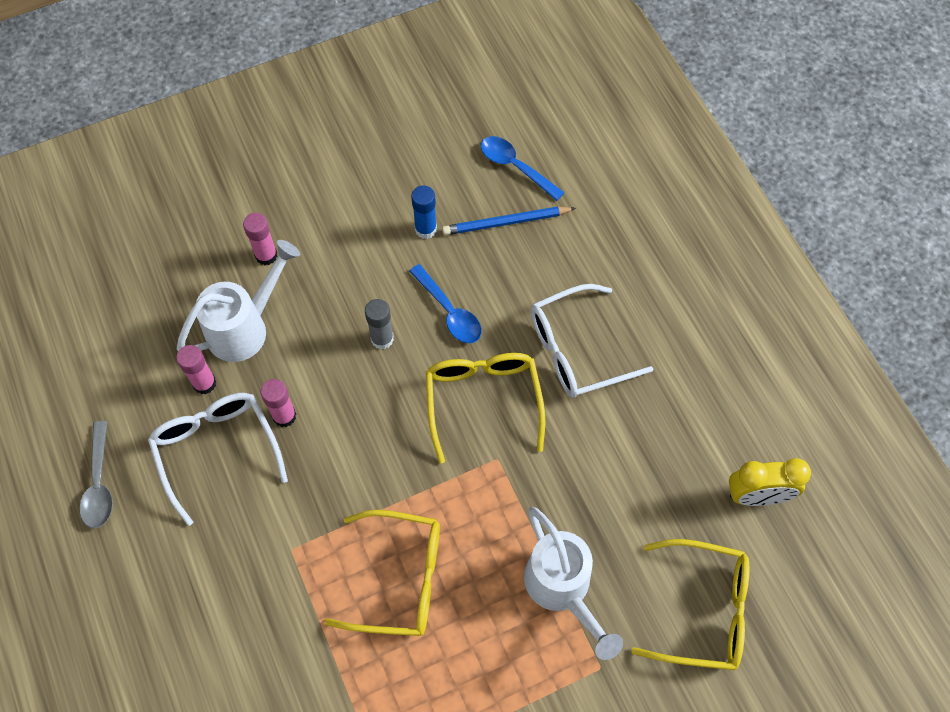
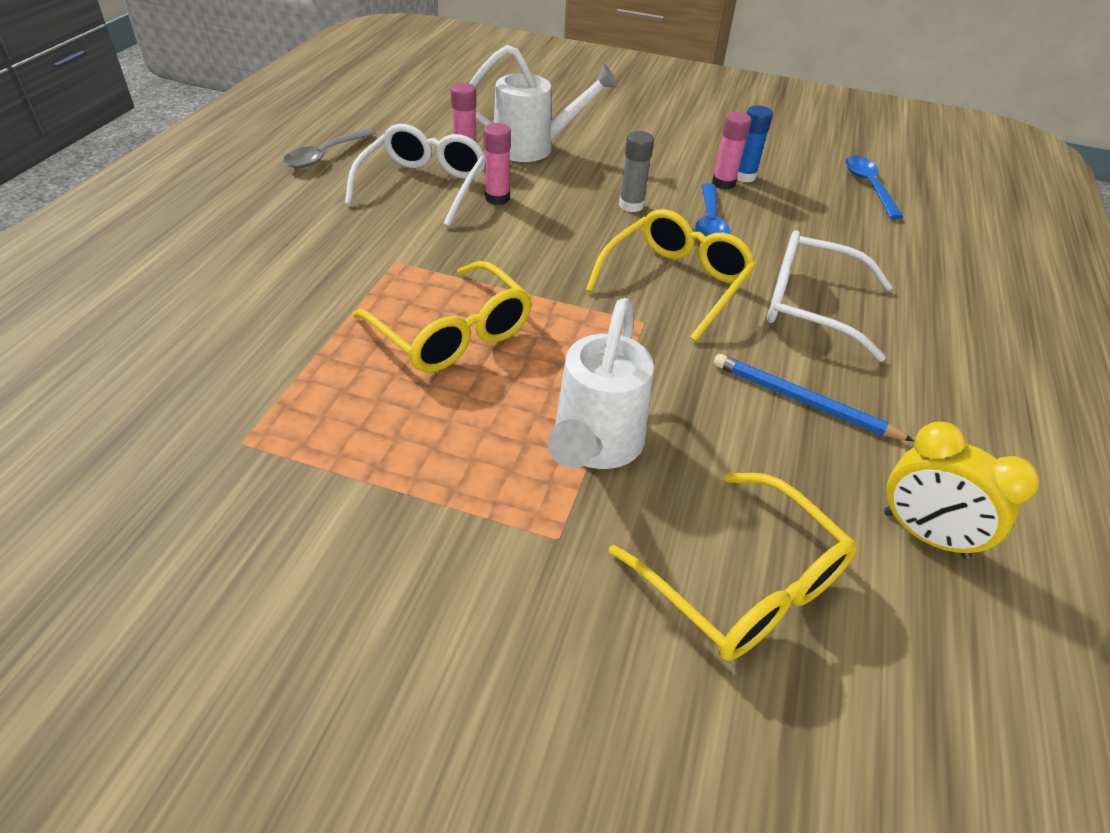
camera: 40 degrees right, 20 degrees down
(266, 255) = (597, 128): pink glue stick -> pink glue stick (723, 183)
(506, 223) = (824, 207): blue pencil -> blue pencil (803, 401)

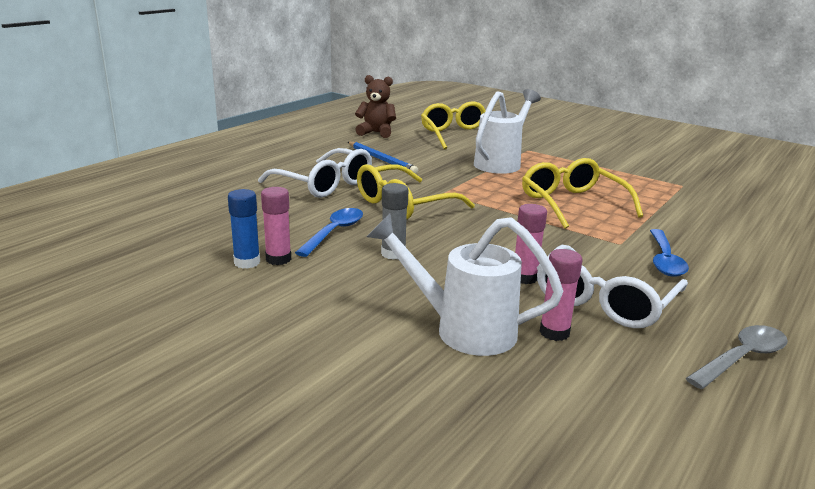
camera: 160 degrees left, 20 degrees down
(868, 186) = (137, 237): blue spoon -> blue spoon (665, 260)
(925, 535) = (376, 133): yellow clock -> brown teddy bear

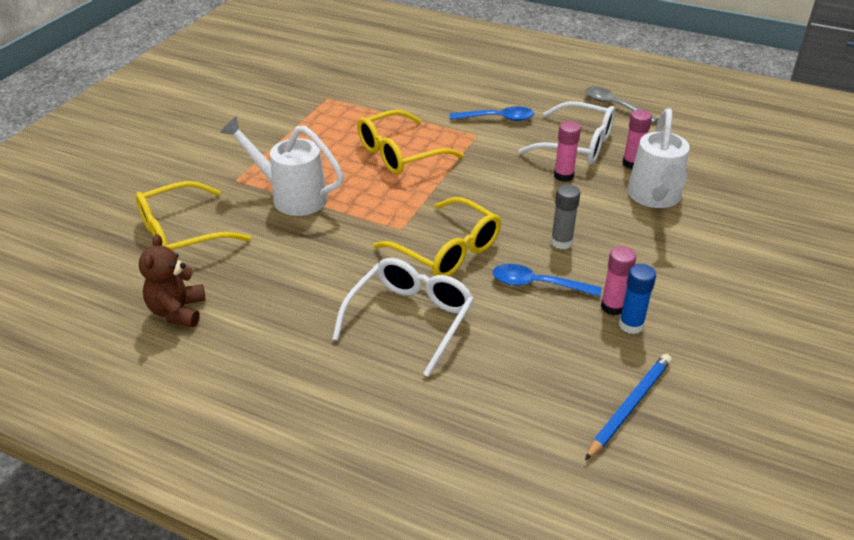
camera: 100 degrees left, 15 degrees up
(381, 160) = (303, 287): blue pencil -> blue pencil (629, 406)

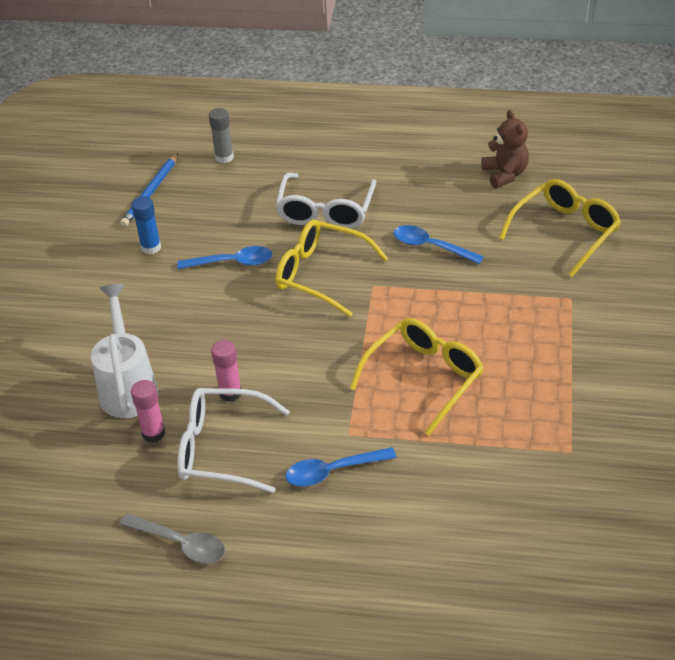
camera: 165 degrees right, 5 degrees up
(291, 196) = (500, 293): white watering can -> none
(322, 251) = (430, 246): none -> blue spoon
(561, 242) = (218, 308): grey glue stick -> grey glue stick (224, 157)
(612, 307) = (166, 258): pink glue stick -> none

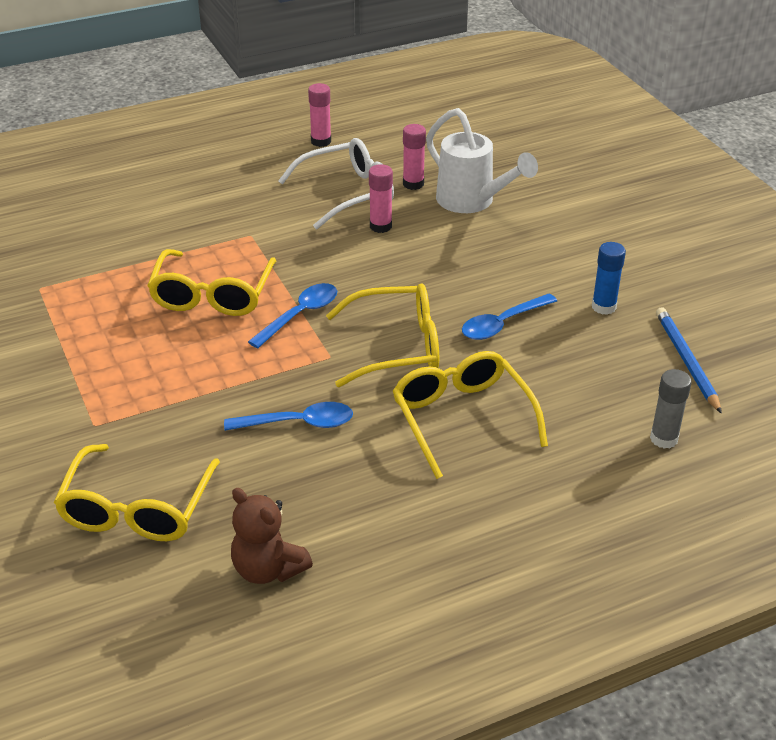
camera: 145 degrees right, 5 degrees down
(181, 543) = (321, 141): grey spoon -> pink glue stick
(325, 211) = (462, 418): white glasses -> yellow glasses
(332, 471) = (243, 209): blue spoon -> blue spoon (300, 315)

